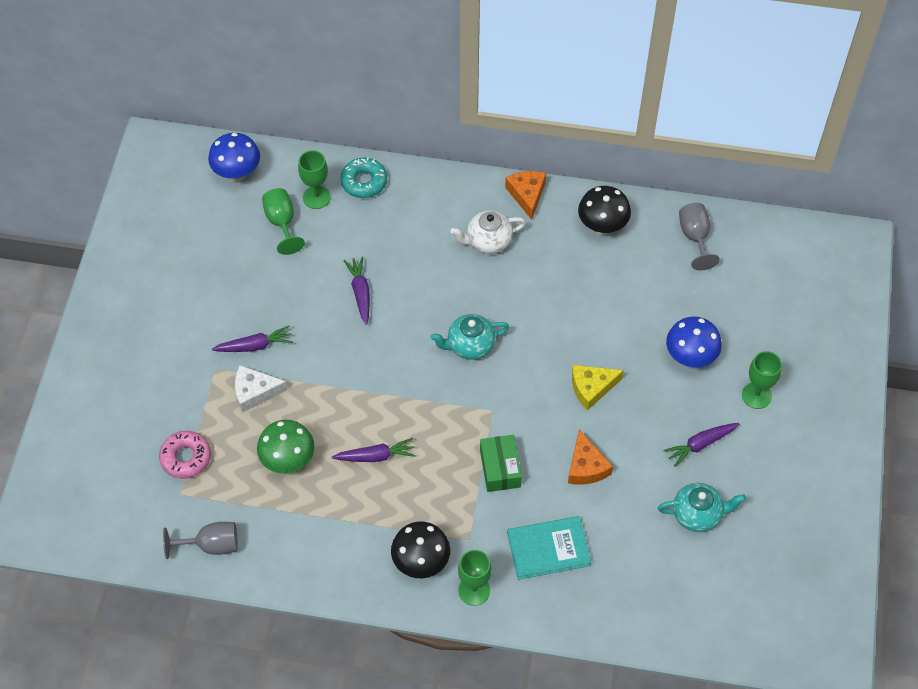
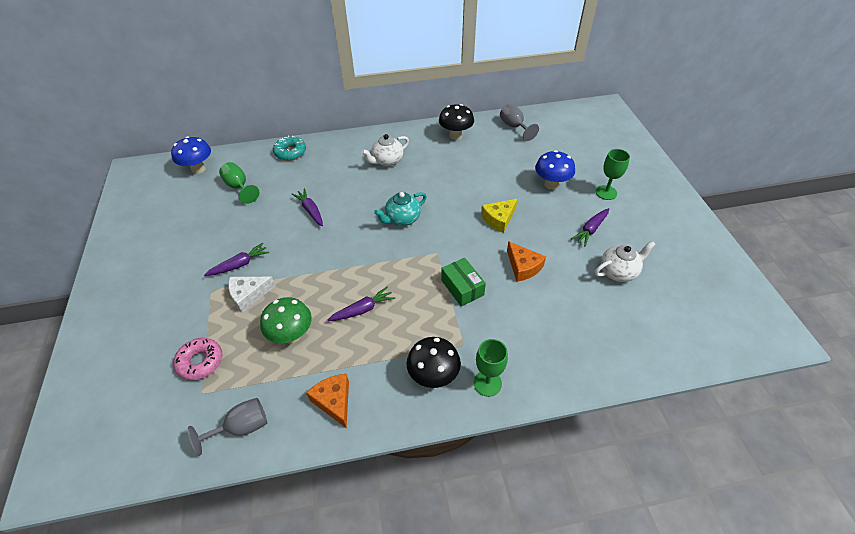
camera: 20 degrees left, 10 degrees down
(316, 197) = (260, 168): green goblet -> none
(527, 195) = (400, 133): orange cheese -> orange cheese (334, 401)
(548, 548) = (528, 331): turquoise book -> none
(697, 514) = (618, 272): turquoise teapot -> white teapot

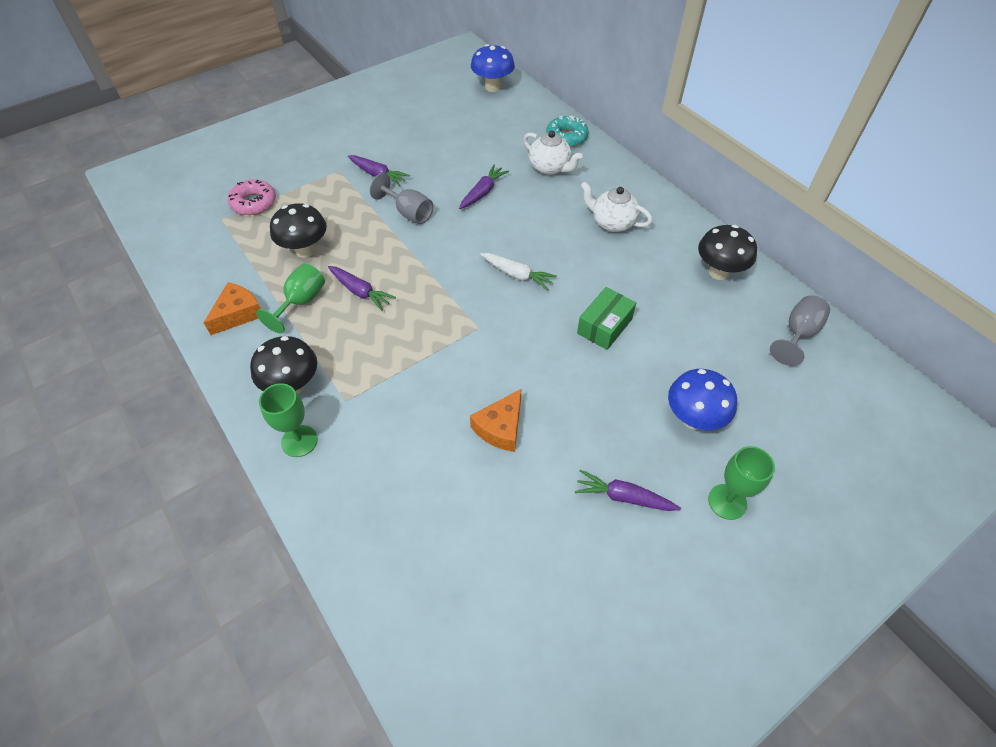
camera: 65 degrees right, 5 degrees up
(239, 187) = (485, 125): green goblet -> green goblet (301, 302)
(241, 428) = (193, 260): grey goblet -> grey goblet (408, 213)
(249, 295) = (342, 198): white cheese -> none
(291, 335) = (305, 250): green mushroom -> black mushroom
(402, 219) = (517, 275): turquoise teapot -> white carrot
(462, 287) = (433, 371): green box -> green box (604, 326)
(499, 219) = (576, 374): yellow cheese -> none
(618, 272) = (552, 555): white teapot -> white teapot (550, 168)

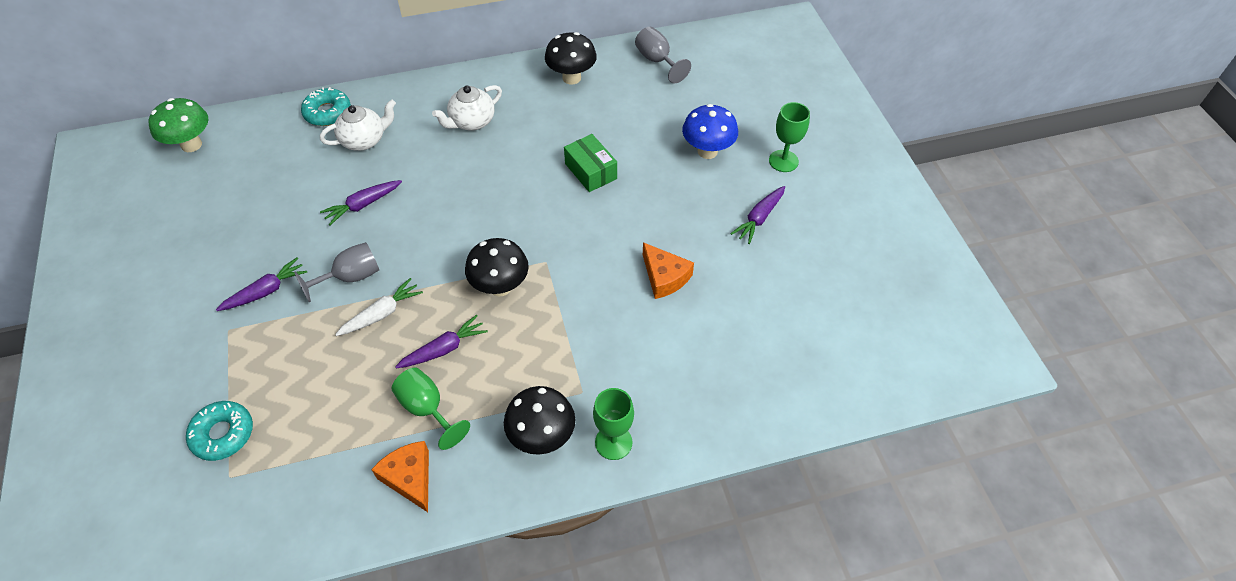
camera: 70 degrees left, 0 degrees up
(254, 203) = (223, 434): pink donut -> turquoise donut
(305, 250) = (347, 390): black mushroom -> black mushroom (500, 287)
(482, 192) = (363, 205): purple carrot -> purple carrot turned 90 degrees counterclockwise
(492, 87) = (191, 145): blue mushroom -> green mushroom
(517, 275) = (496, 212): white carrot -> white carrot (381, 314)

